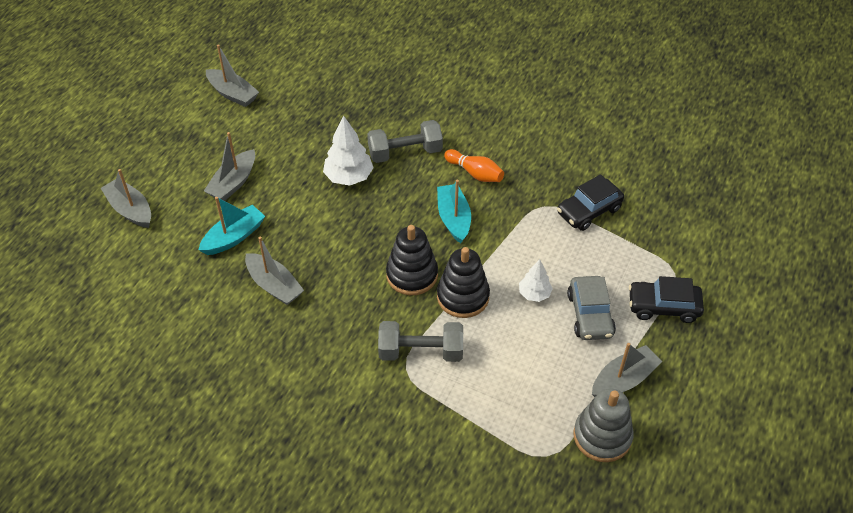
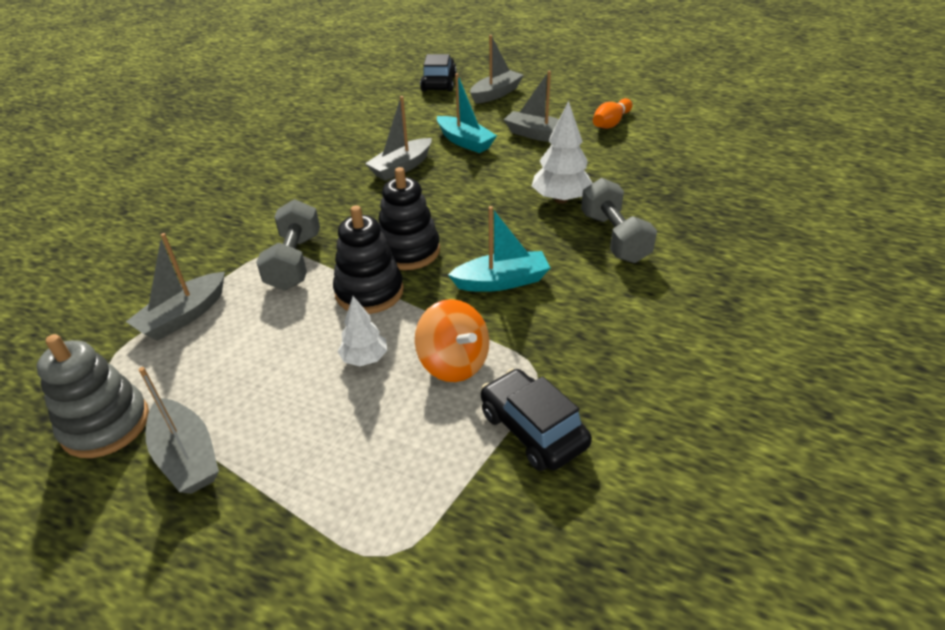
camera: 90 degrees right, 10 degrees down
(233, 94) = (669, 123): grey boat -> grey boat (184, 316)
(475, 173) = (591, 299): orange bowling pin -> orange bowling pin (611, 123)
(537, 246) = (454, 363): none -> orange spinning top
(590, 315) = (316, 420): grey car -> none
(663, 306) = (313, 526): black car -> black car (439, 83)

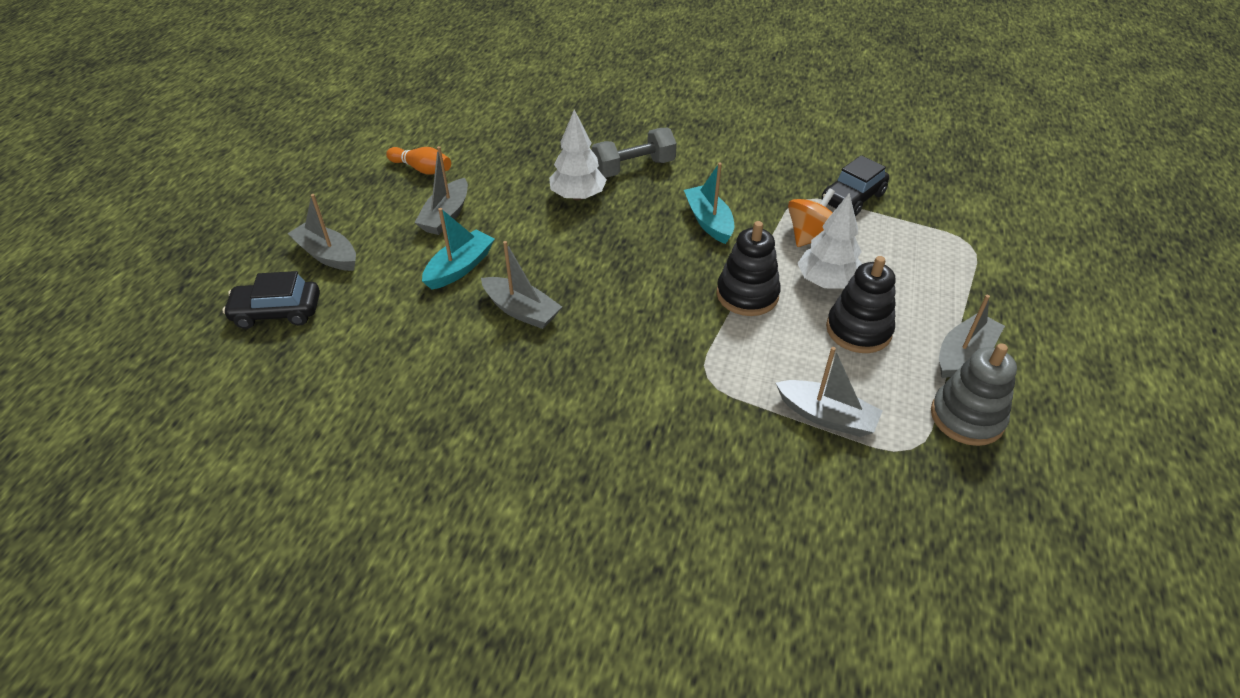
camera: 100 degrees left, 5 degrees up
(294, 262) = (719, 357): grey dumbbell -> none
(365, 358) = (826, 282): white tree -> white tree, size x1.63
(408, 251) = (681, 280): black stacking toy -> black stacking toy (858, 330)

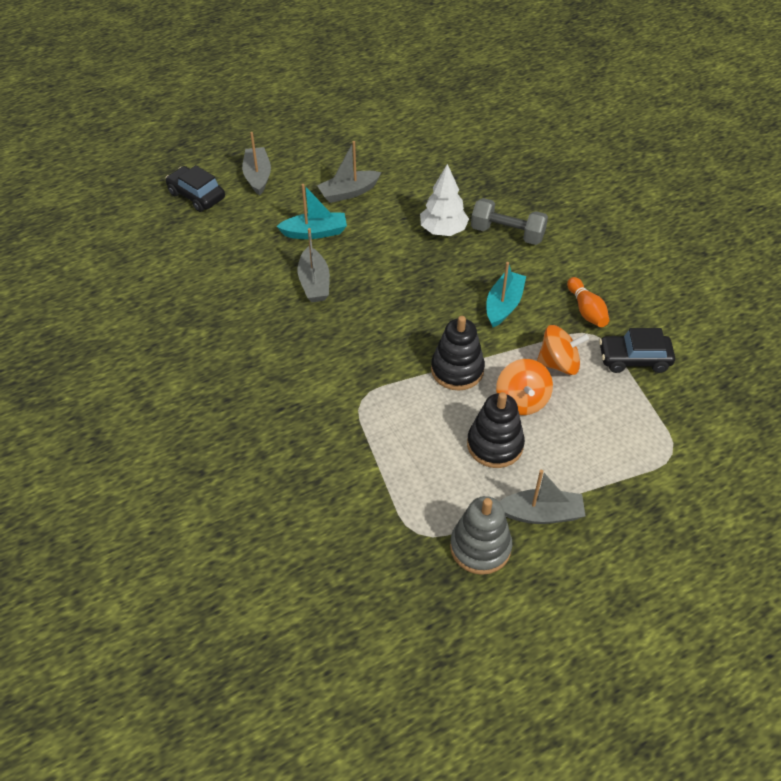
camera: 45 degrees right, 5 degrees up
(422, 169) = (373, 150): orange bowling pin -> orange bowling pin (586, 310)
(826, 282) = (521, 400): white tree -> orange spinning top
(826, 416) = (396, 475): grey boat -> none

